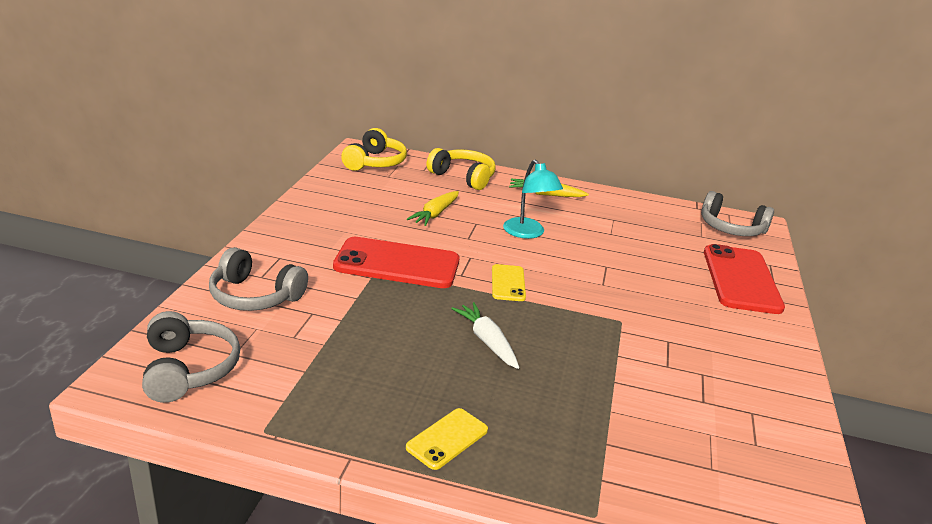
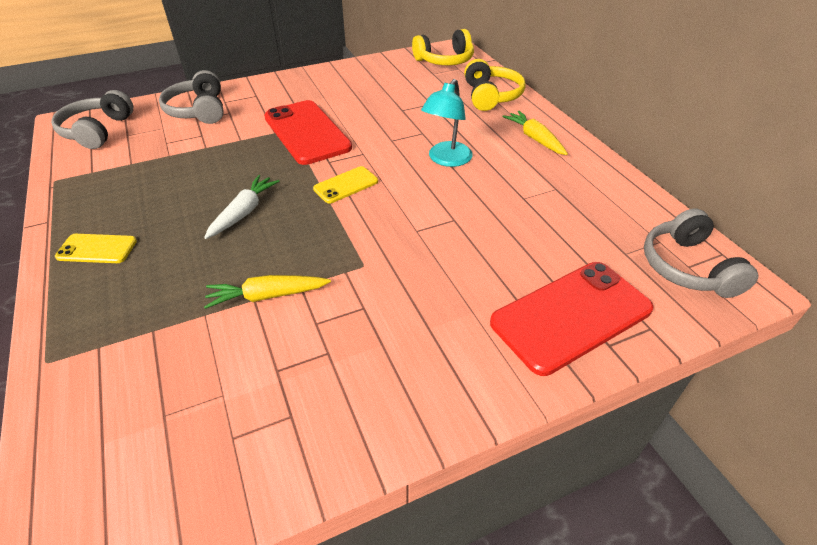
camera: 55 degrees right, 15 degrees up
(188, 369) = (97, 131): grey headphones -> grey headphones turned 150 degrees clockwise
(435, 214) = (407, 113): yellow carrot -> yellow carrot (267, 296)

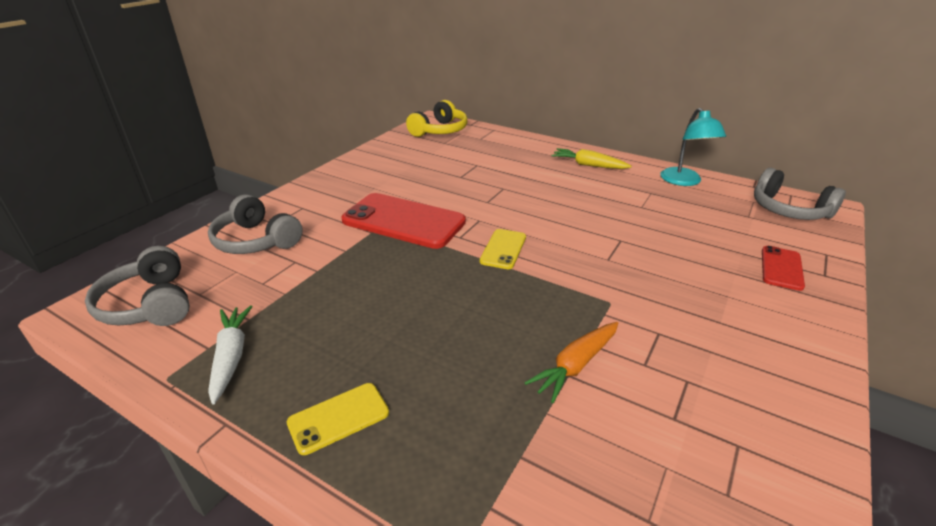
camera: 35 degrees left, 10 degrees down
(244, 212) = (447, 309): white carrot -> white carrot (231, 357)
(267, 296) = (576, 365): yellow carrot -> orange carrot
(446, 160) = (551, 201): turquoise lamp -> turquoise lamp (684, 181)
(491, 96) = (514, 146): yellow headphones -> none
(571, 316) = (781, 268): red phone -> red phone, size x0.51

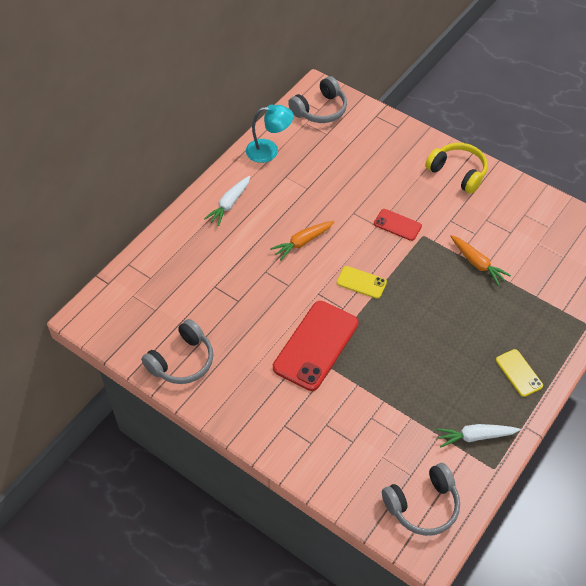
camera: 85 degrees left, 20 degrees up
(256, 241) = (339, 452): grey headphones -> grey headphones (182, 361)
(440, 131) = (120, 313): yellow headphones -> yellow headphones (457, 172)
(553, 207) = (303, 242): none -> orange carrot
(588, 165) = (229, 204): yellow carrot -> white carrot
(781, 268) = (390, 143): red phone -> red phone (397, 225)

